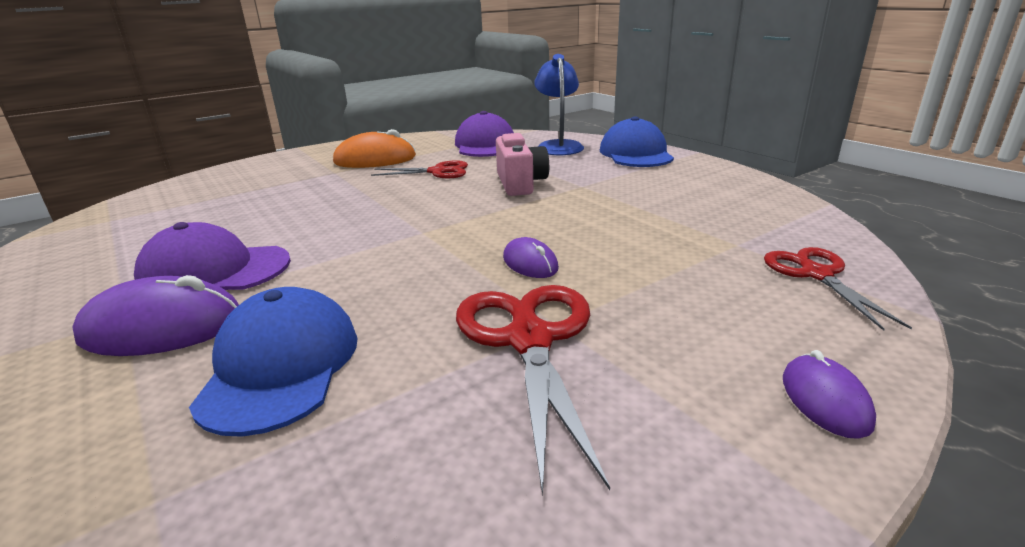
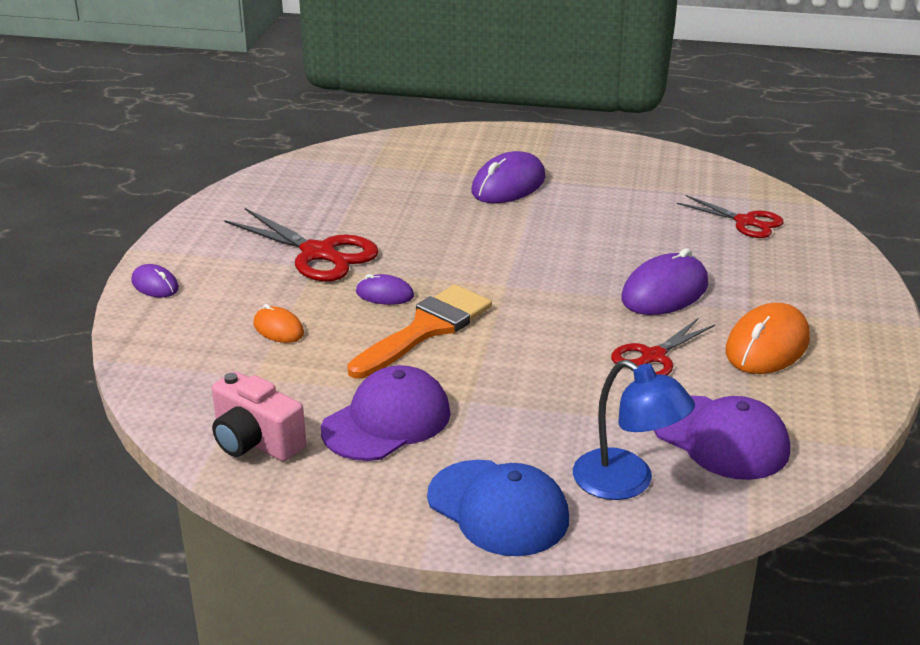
camera: 135 degrees right, 5 degrees up
(215, 271) = (565, 209): purple cap -> purple cap (387, 421)
(280, 366) = (415, 199): blue cap -> none
(344, 192) = (664, 291): none -> purple mouse
(520, 184) = (534, 376): pink camera -> pink camera (255, 442)
(541, 226) = (426, 329): none -> orange brush
(677, 272) = (278, 329): none -> orange mouse
(815, 274) = (181, 367): red scissors -> red scissors (746, 222)

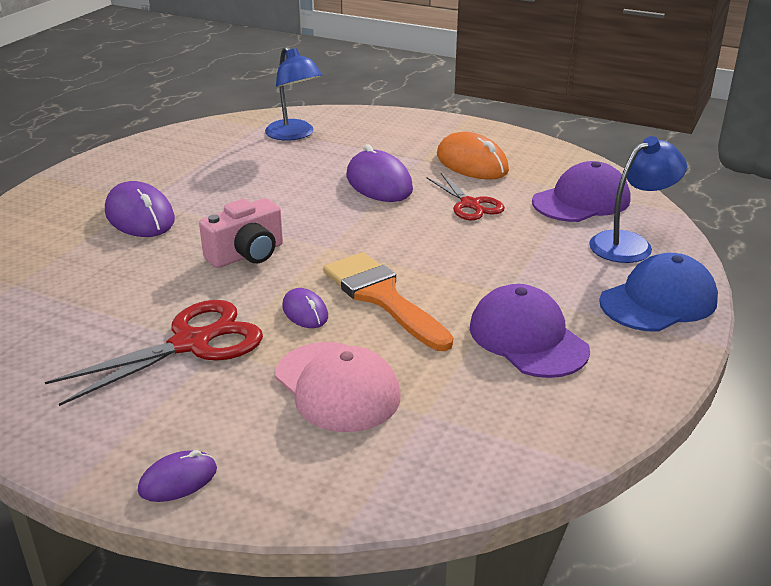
camera: 75 degrees left, 0 degrees up
(255, 442) = (545, 421): pink camera -> pink camera (247, 255)
(278, 329) = (337, 387): orange mouse -> pink cap
(384, 294) = (305, 312): purple mouse -> purple mouse turned 60 degrees counterclockwise
(746, 222) = (294, 135): red scissors -> blue lamp

